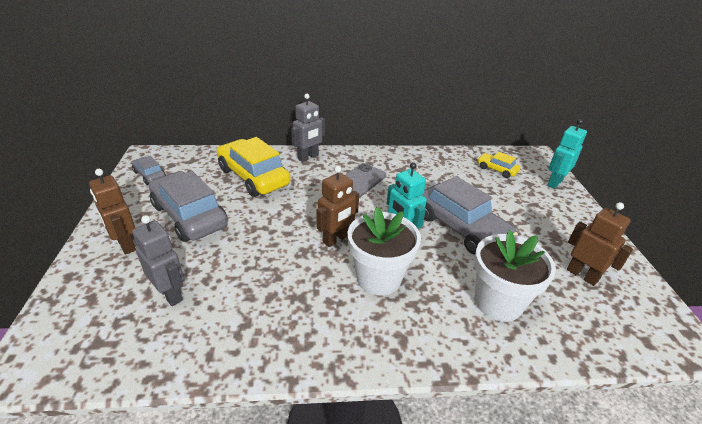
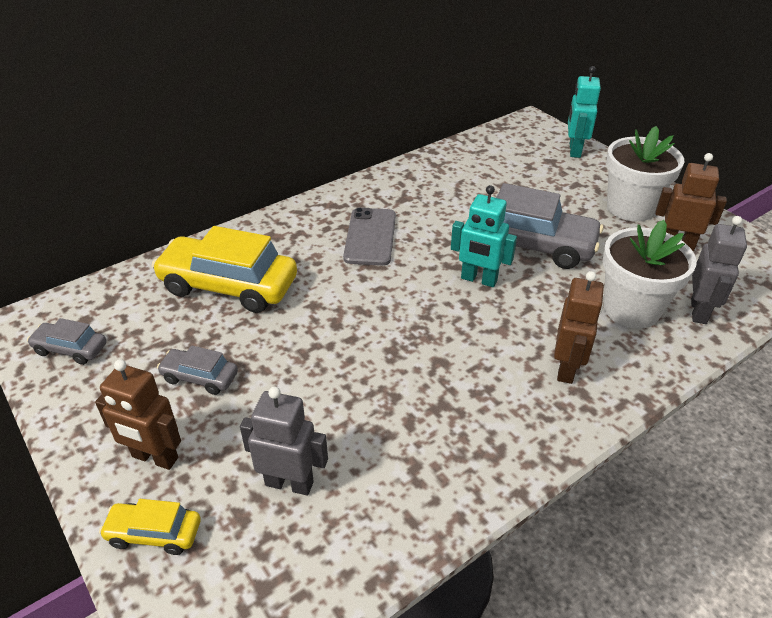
camera: 30 degrees left, 5 degrees up
(189, 216) = (200, 377): grey car -> grey car, size x0.49
(308, 157) = (274, 228): grey robot -> grey robot (699, 311)
(336, 239) = (414, 319): brown robot -> brown robot (567, 368)
(378, 278) = (501, 341): white flower pot -> white flower pot (630, 207)
(496, 170) = (506, 157): yellow car -> yellow car (154, 533)

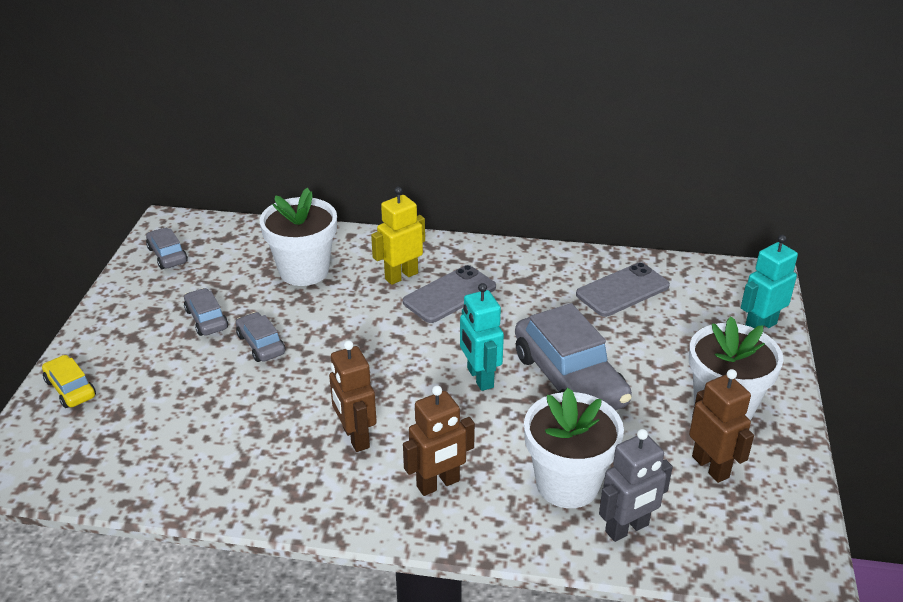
camera: 45 degrees right, 5 degrees down
(155, 458) = (123, 349): brown robot -> brown robot (355, 437)
(228, 286) = (304, 271): yellow car -> white flower pot
(282, 364) = (261, 344): none -> grey car
(289, 483) = (164, 416): grey robot -> none
(314, 244) = (401, 276): none -> yellow robot
(473, 171) = (622, 290): none -> grey phone

